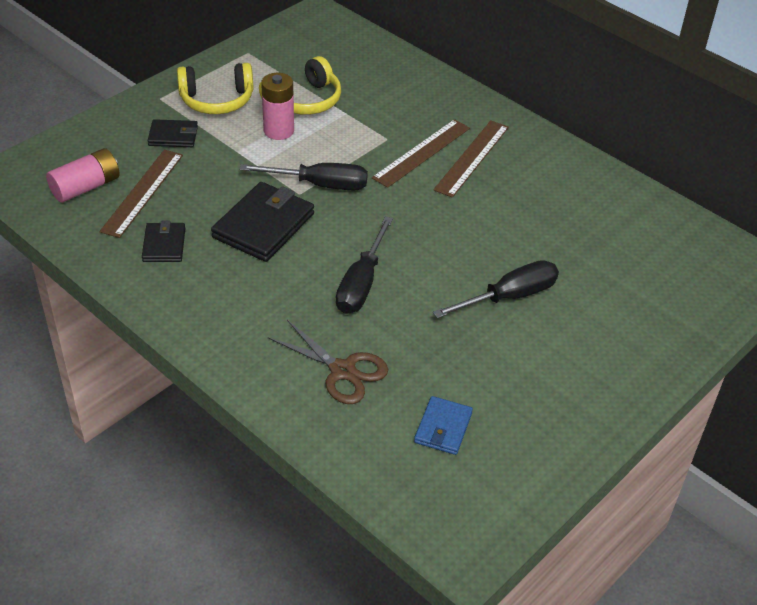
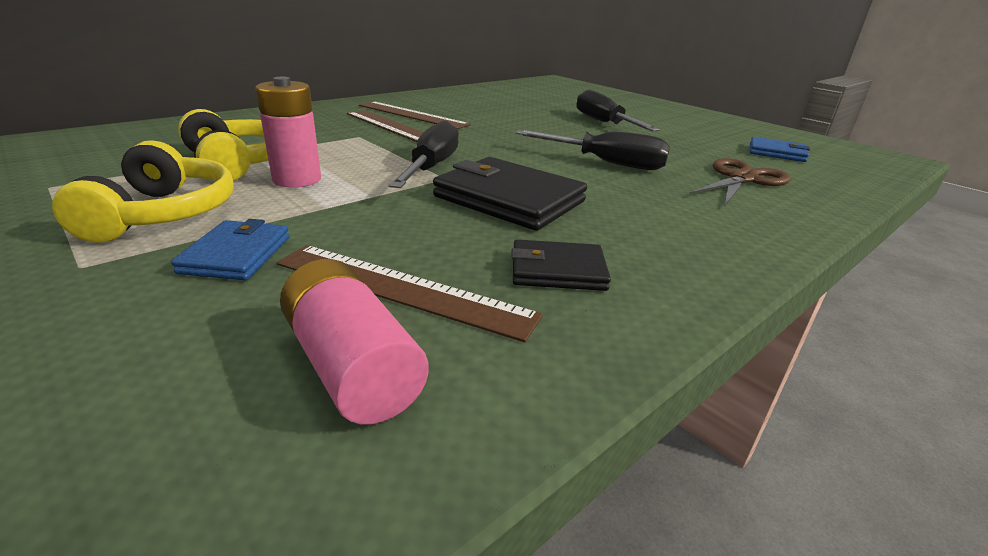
camera: 85 degrees left, 15 degrees down
(173, 136) = (236, 254): black wallet -> blue wallet

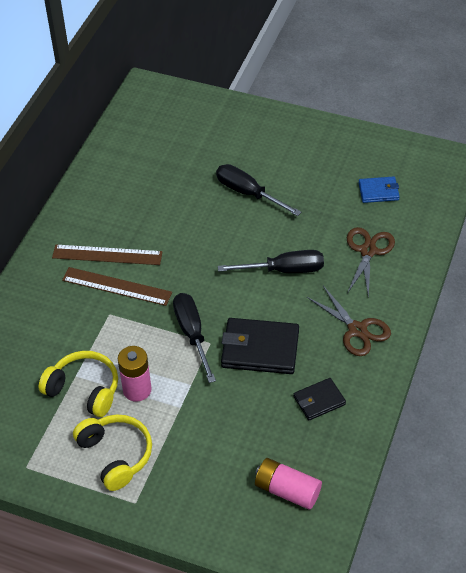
camera: 25 degrees left, 20 degrees up
(236, 254) = (185, 462): blue wallet -> none
(401, 289) = (269, 446): brown ruler -> none
(687, 226) = (357, 330): none -> brown scissors

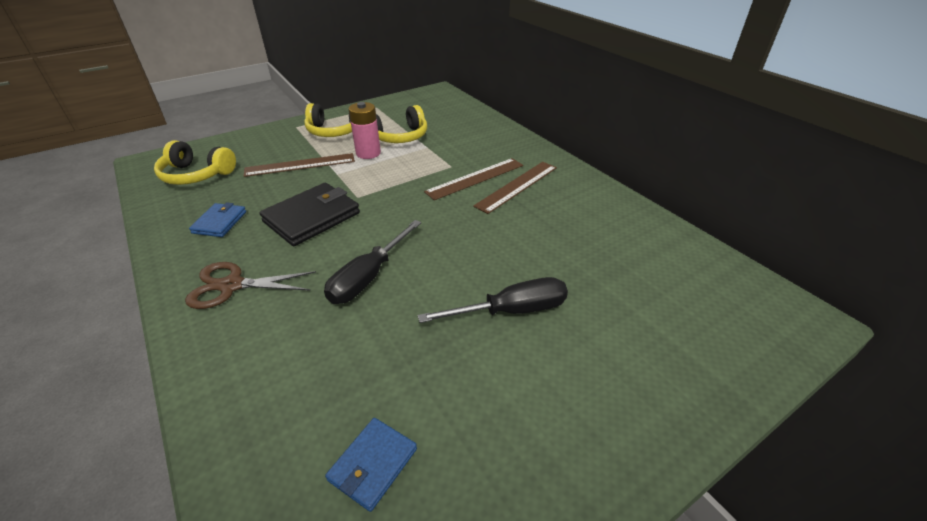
camera: 125 degrees right, 10 degrees down
(192, 334) = (378, 192): black screwdriver -> none
(201, 425) = (300, 165): none -> brown ruler
(287, 490) = (196, 175): pink battery -> yellow headphones
(319, 401) = (219, 222): black wallet -> blue wallet
(368, 251) = (298, 366): brown scissors -> none

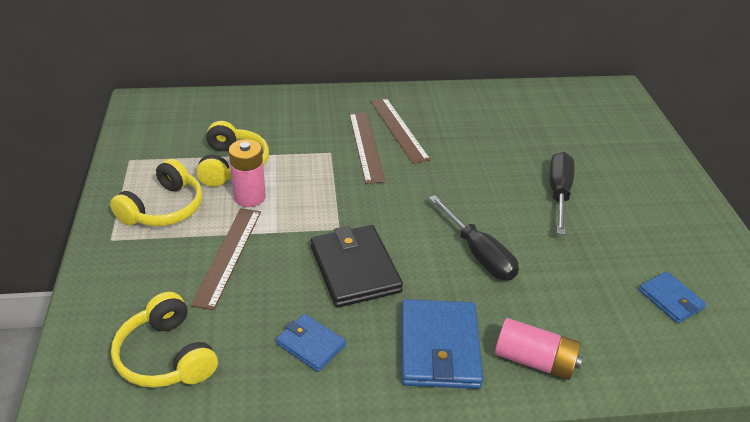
camera: 65 degrees left, 0 degrees up
(196, 175) = (166, 356): yellow headphones -> yellow headphones turned 105 degrees clockwise
(228, 352) = (534, 360): none -> pink battery
(231, 285) = (439, 347): brown scissors -> blue wallet

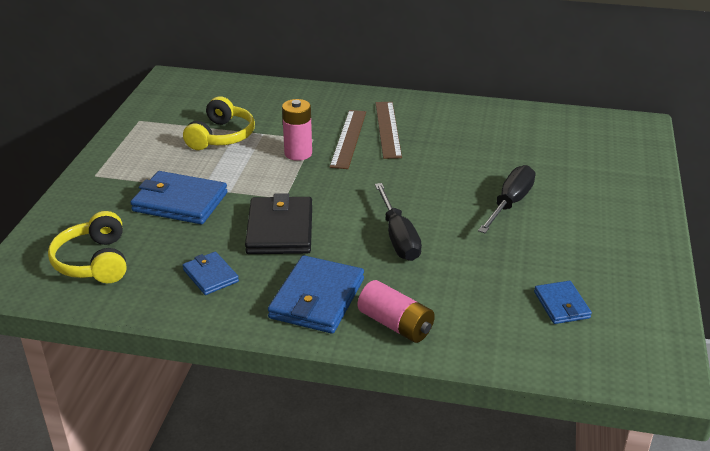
camera: 20 degrees right, 5 degrees down
(164, 208) = (147, 160): yellow headphones -> none
(228, 256) = (180, 202): brown ruler -> blue wallet
(250, 197) = (222, 162): pink battery -> pink battery (298, 153)

